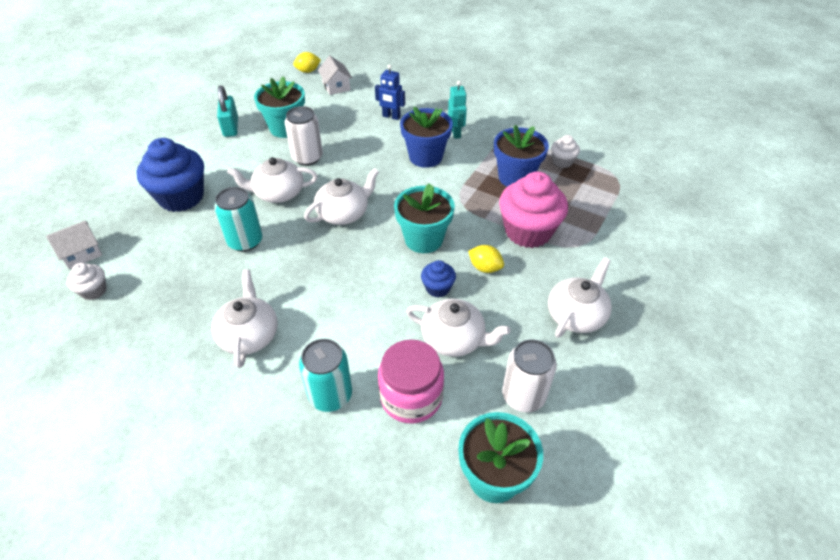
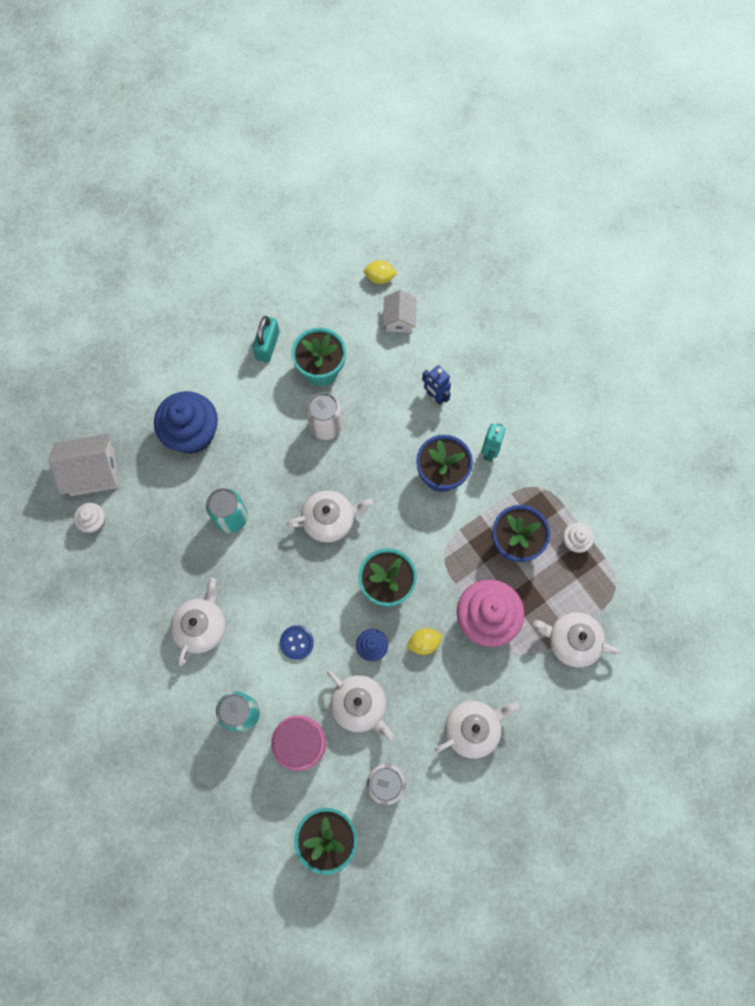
camera: 25 degrees right, 25 degrees up
(81, 253) = (92, 472): white house -> white house, size x1.60
(278, 193) = (280, 466): white teapot -> white teapot (571, 641)
(359, 312) = (296, 642): none -> blue button
(485, 267) = (424, 643): yellow lemon -> yellow lemon turned 75 degrees counterclockwise

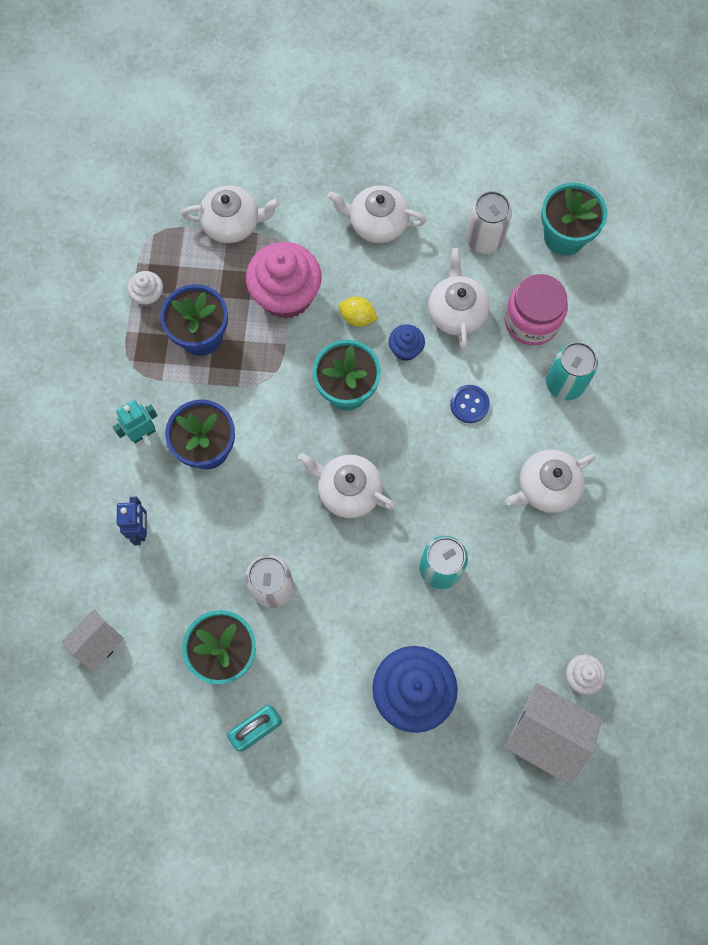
camera: 140 degrees left, 0 degrees up
(379, 278) = (73, 709): yellow lemon -> none
(571, 641) = (232, 223): white teapot -> white teapot turned 60 degrees counterclockwise

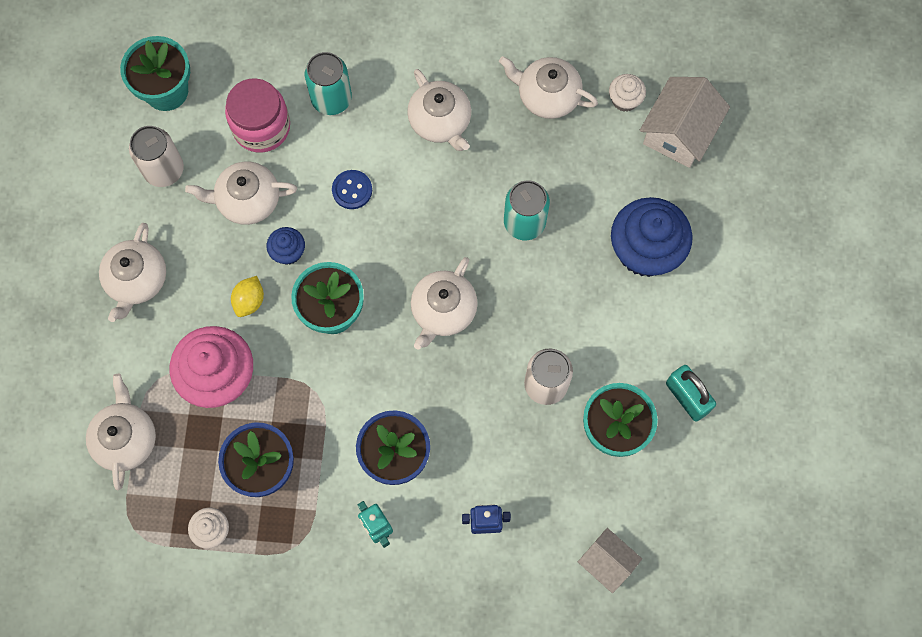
camera: 90 degrees left, 0 degrees up
(581, 594) = (547, 95): none -> white teapot

